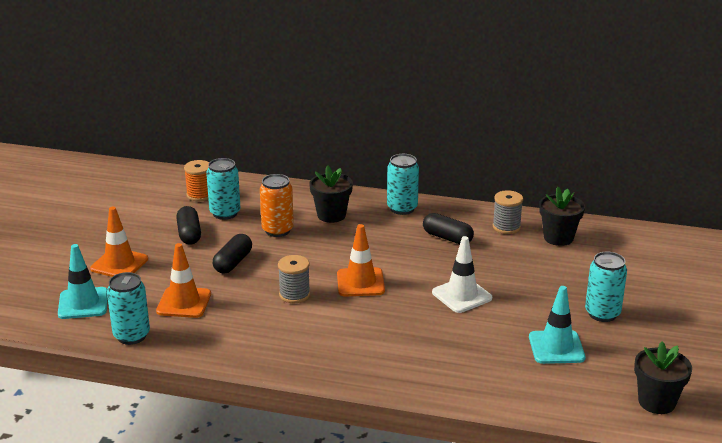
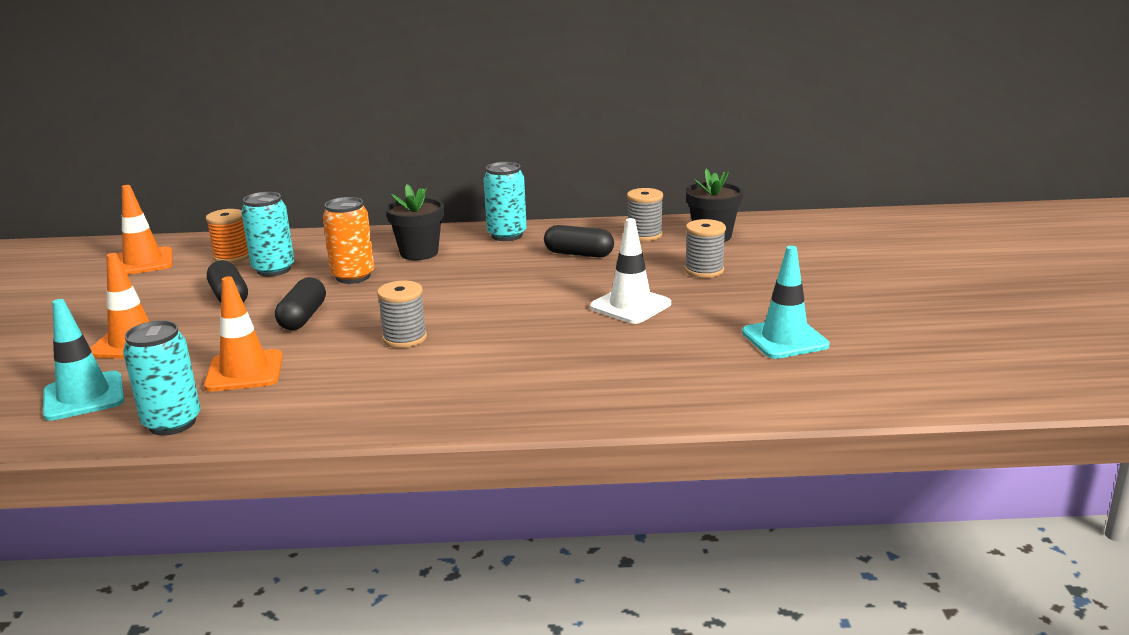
camera: 15 degrees left, 5 degrees down
(360, 282) = (490, 312): orange traffic cone -> orange traffic cone (143, 262)
(533, 272) = (704, 270): none -> grey spool
(602, 313) = (815, 297): turquoise can -> none
(656, 402) = (951, 374): black flower pot -> none

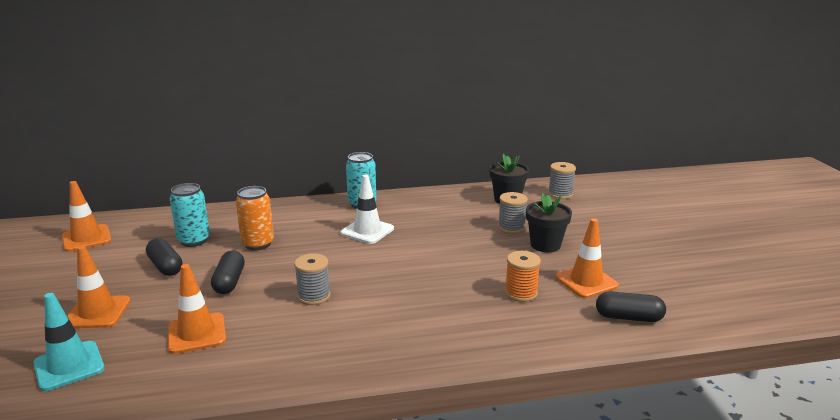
camera: 10 degrees left, 0 degrees up
(172, 423) = (151, 386): turquoise can -> none
(232, 257) = (158, 230): orange spool -> orange spool (521, 293)
(419, 253) = (302, 221): black flower pot -> black flower pot (545, 245)
(579, 254) = (419, 218): black capsule -> black capsule (628, 317)
(630, 305) = (470, 259): white traffic cone -> white traffic cone (367, 231)
(644, 235) = (460, 200): grey spool -> grey spool (560, 194)
(784, 339) = (586, 281): turquoise traffic cone -> orange traffic cone

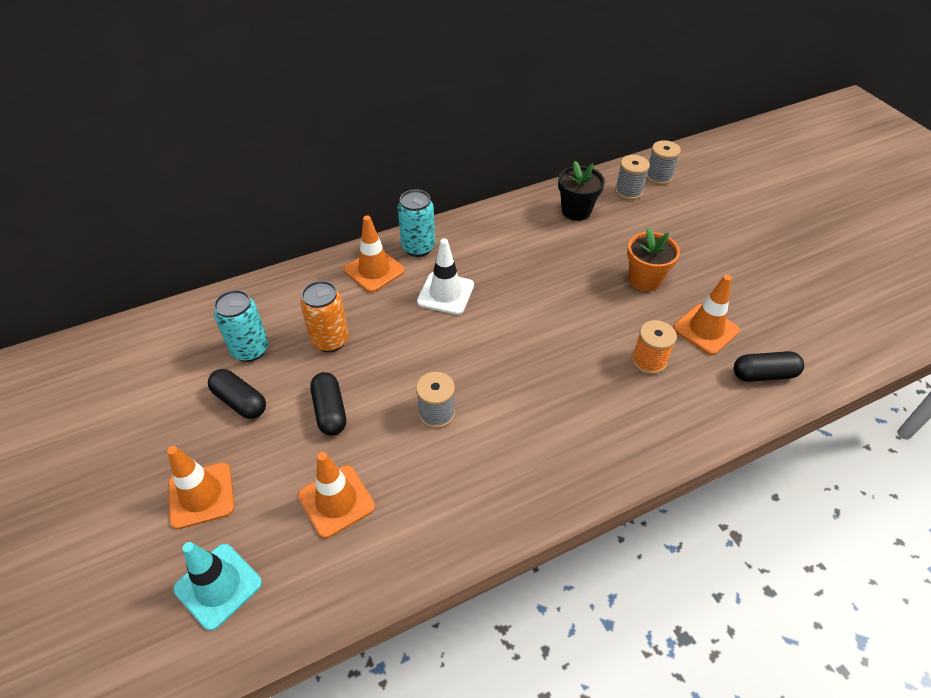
camera: 15 degrees left, 25 degrees up
(86, 238) = (111, 372): orange traffic cone -> orange traffic cone (374, 270)
(511, 228) = (599, 258): grey spool -> grey spool (658, 177)
(545, 245) = (644, 280): black flower pot -> orange flower pot

